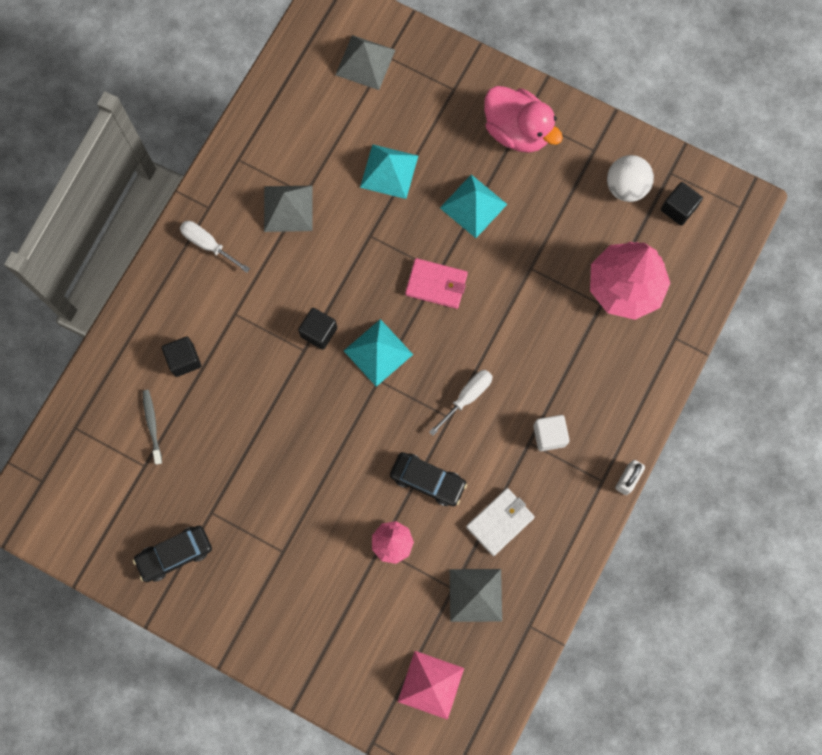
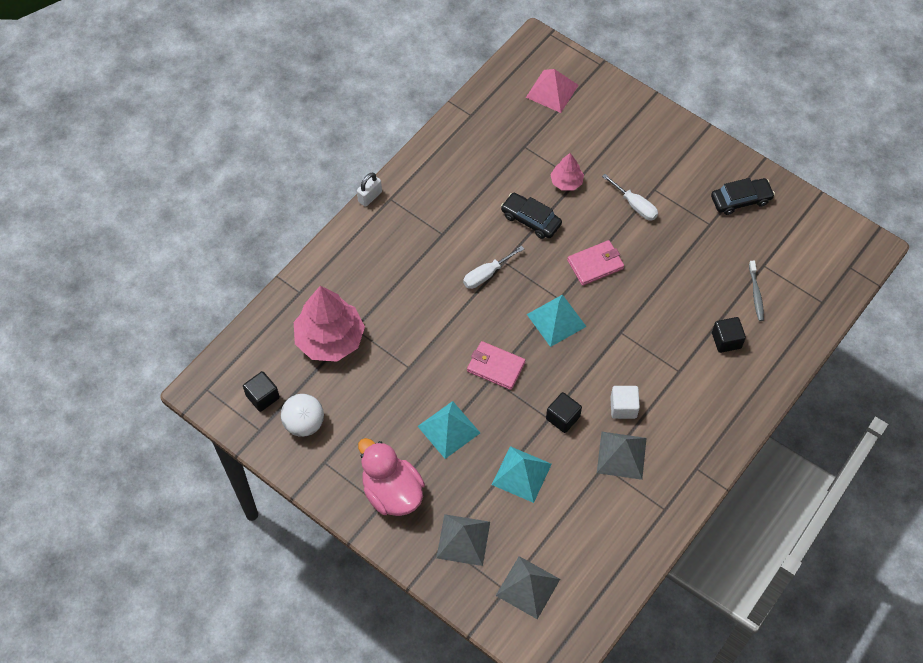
camera: 170 degrees left, 15 degrees down
(208, 244) = (699, 434): white screwdriver -> white screwdriver (635, 205)
(319, 332) = (606, 344): black cube -> black cube (562, 418)
(342, 432) = (595, 264): none -> pink wallet
(475, 595) = (507, 140): grey pyramid -> grey pyramid (463, 540)
(500, 522) = (478, 183): white wallet -> none
(549, 435) = (425, 236): white cube -> white cube (623, 407)

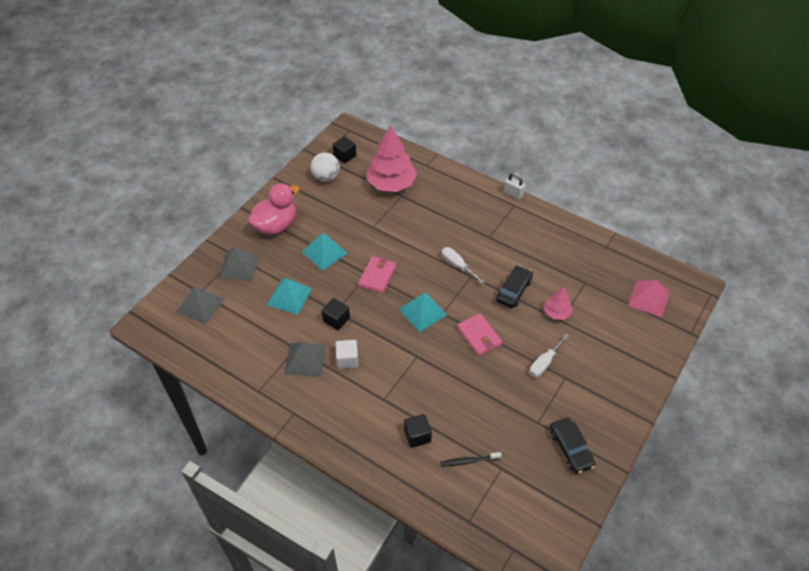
camera: 85 degrees right, 10 degrees down
(756, 294) = (469, 461): grey toothbrush -> black toothbrush

